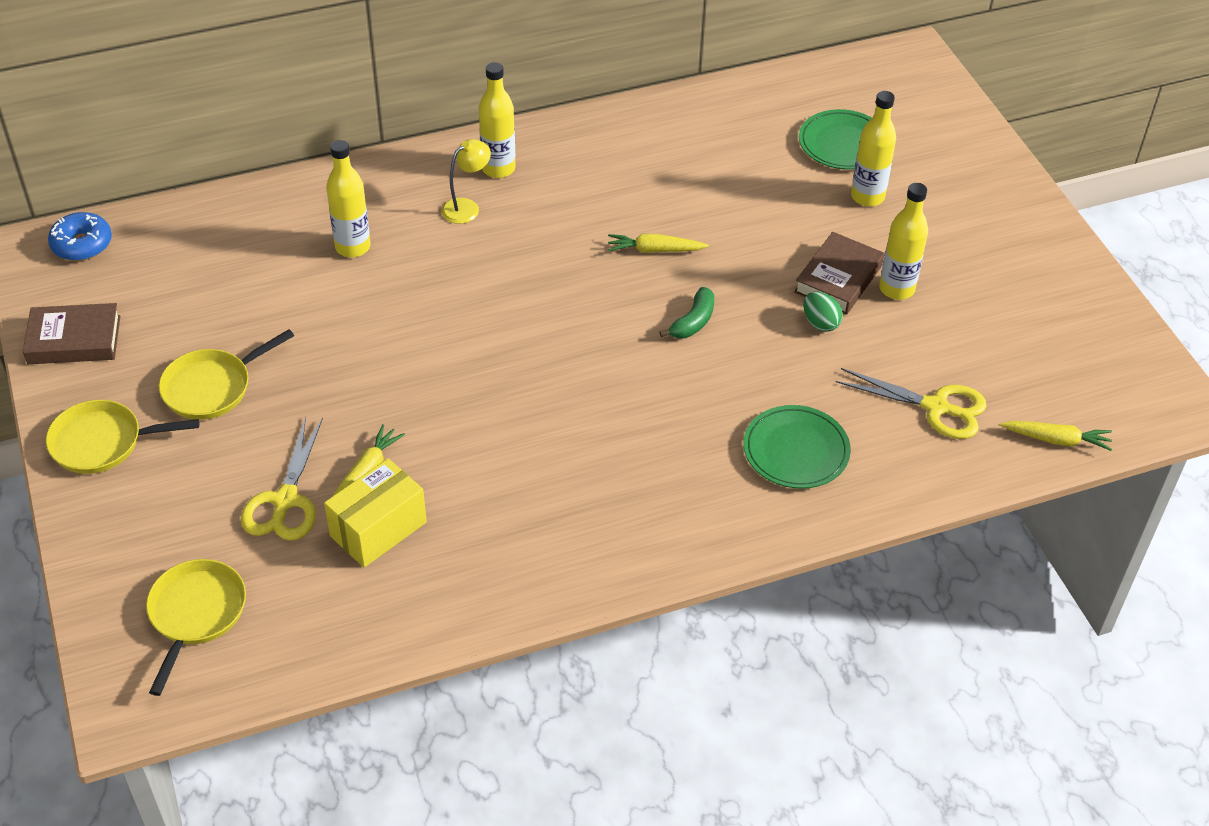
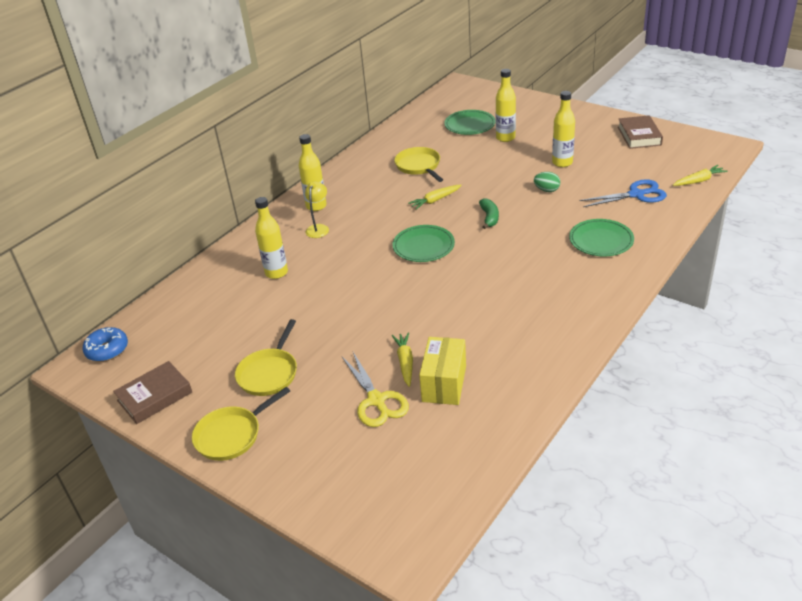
camera: 30 degrees left, 10 degrees down
(195, 614) = (391, 484): yellow pan -> yellow pan (419, 166)
(562, 316) = (423, 246): none -> green plate
(838, 279) = (532, 171): brown book -> brown book (639, 136)
(936, 407) = (636, 195): yellow scissors -> blue scissors

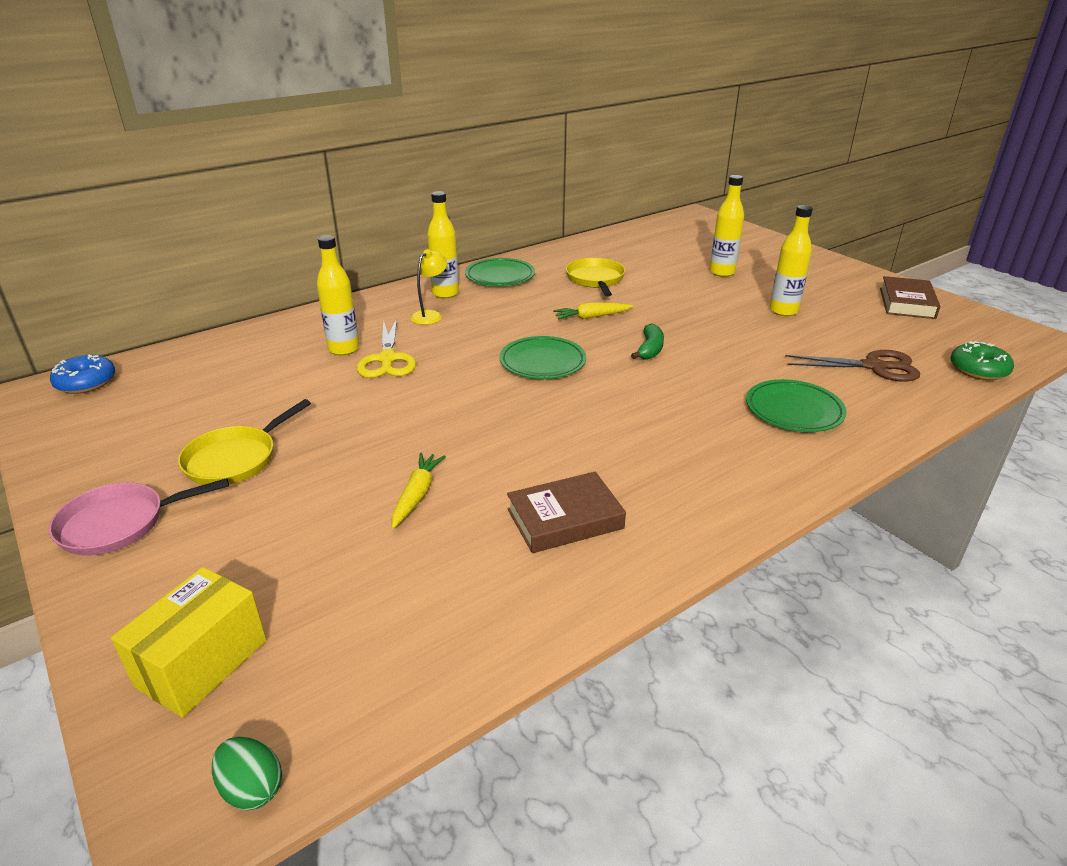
camera: 15 degrees right, 5 degrees down
(155, 396) = (81, 448): brown book -> brown book (565, 519)
(232, 435) = (120, 524): yellow pan -> pink pan
(376, 400) = (339, 535): yellow scissors -> yellow scissors (387, 359)
(444, 383) = (449, 540): yellow box -> yellow box (202, 663)
(470, 125) = (684, 253): green plate -> green plate (500, 276)
(546, 190) = (746, 336): green egg -> green egg (252, 788)
(636, 195) = (874, 367): blue scissors -> brown scissors
(699, 181) = (978, 370): yellow carrot -> green donut

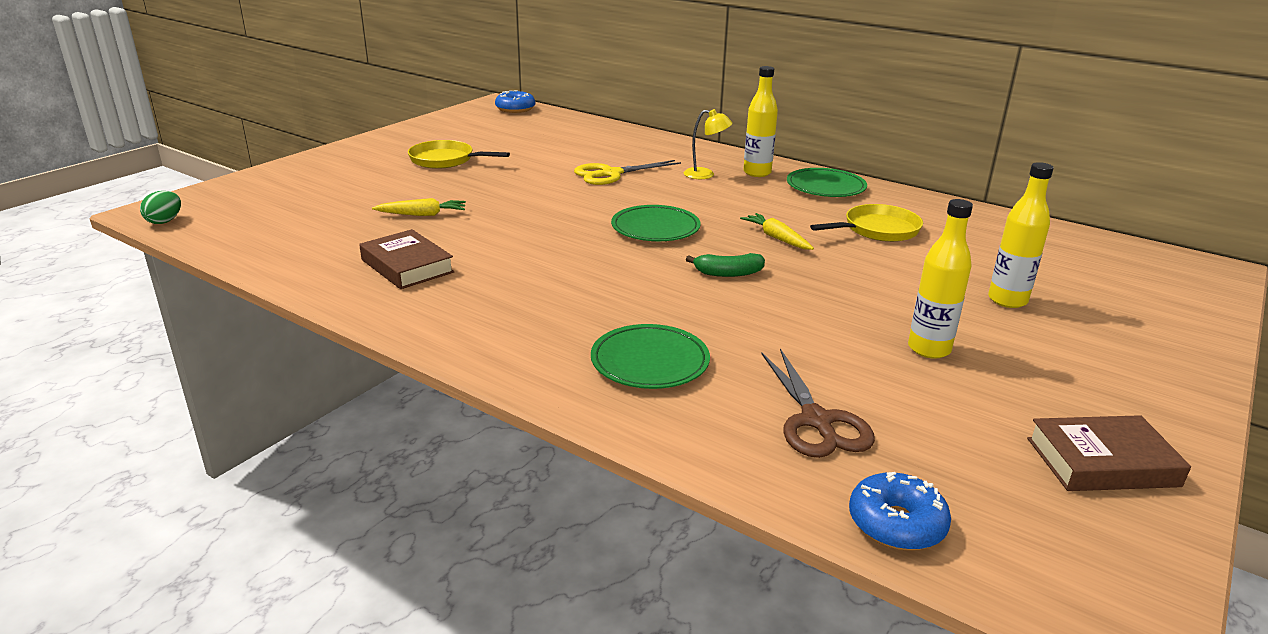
camera: 70 degrees right, 5 degrees down
(120, 524) = (369, 150): pink pan -> none
(202, 663) = (254, 193): yellow box -> none
(344, 349) = (615, 158): yellow bottle -> none
(978, 370) = (896, 524): green donut -> blue donut

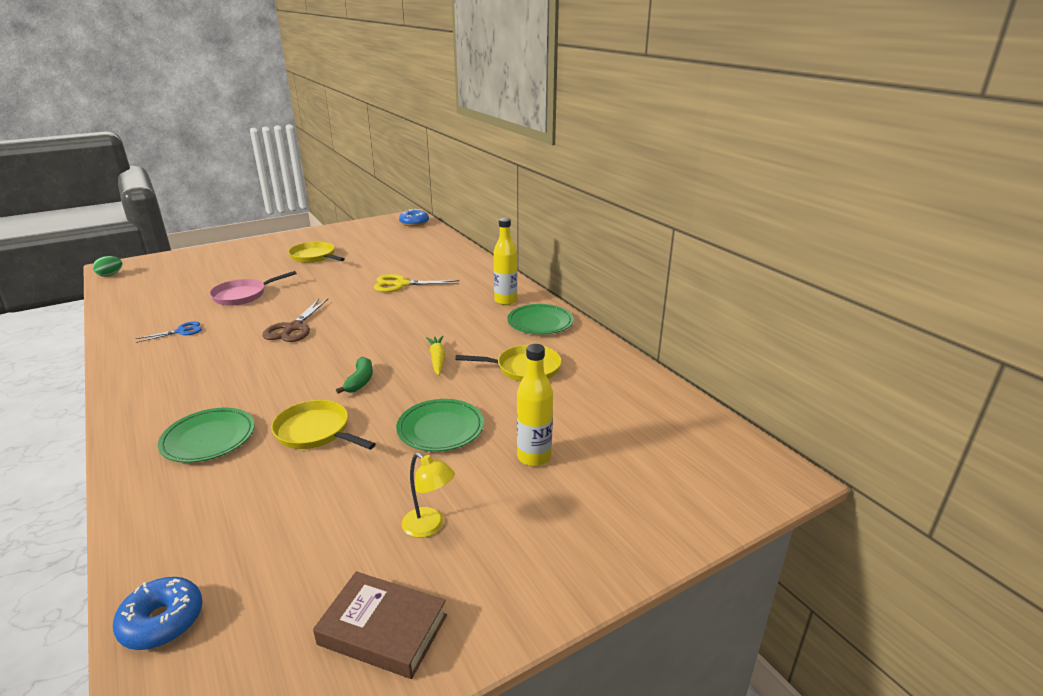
camera: 25 degrees right, 0 degrees up
(407, 266) = (181, 331): brown book -> blue scissors
(422, 214) = (243, 295): yellow carrot -> pink pan
(655, 228) = (366, 334): green plate -> green plate (440, 428)
(705, 175) = (465, 296): yellow lamp -> yellow lamp (429, 527)
(728, 273) = (360, 381): green banana -> green banana turned 105 degrees counterclockwise
(762, 328) = (316, 432): none -> yellow pan
(816, 421) = (238, 518): brown scissors -> brown scissors (293, 328)
(929, 349) = (405, 483): yellow bottle -> none

